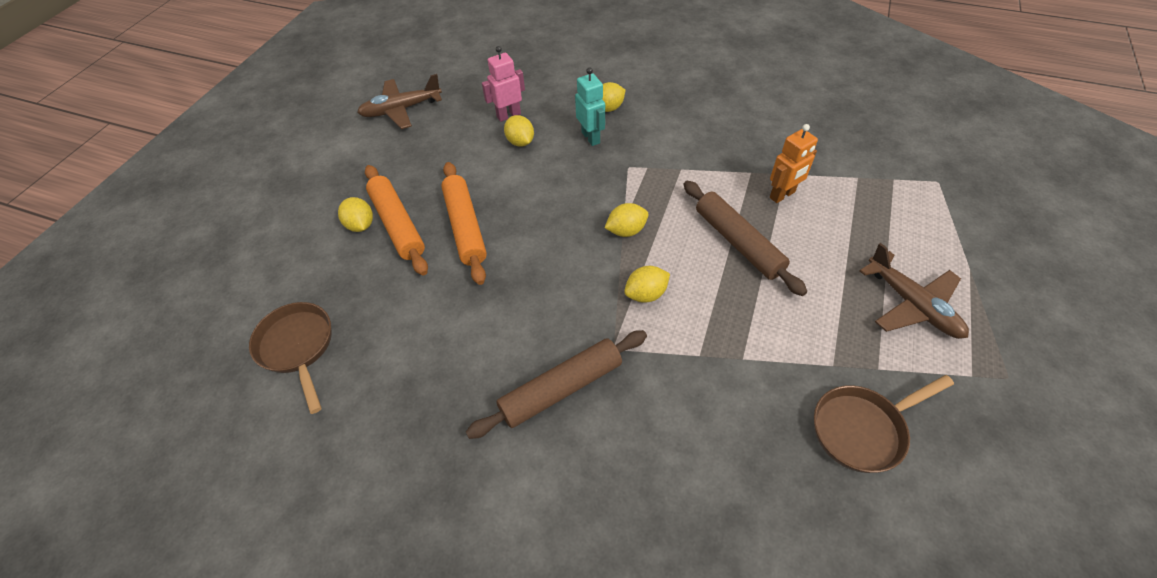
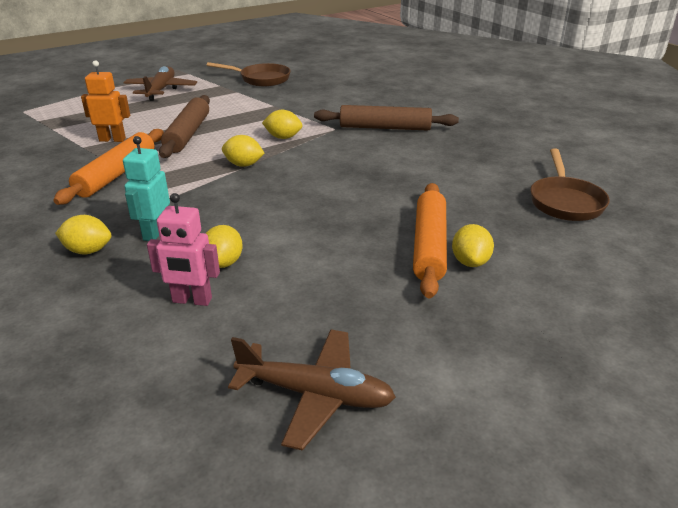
camera: 145 degrees left, 20 degrees down
(465, 227) = (364, 217): orange rolling pin -> orange rolling pin (116, 174)

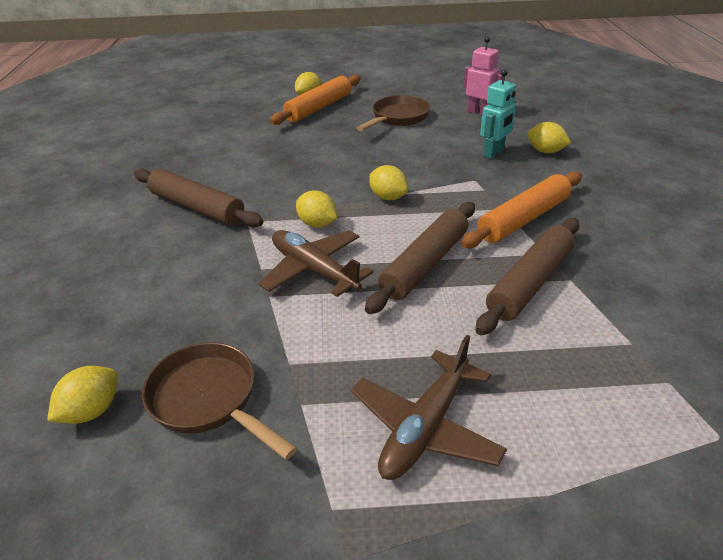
camera: 150 degrees left, 5 degrees up
(112, 139) = (529, 283): orange robot -> brown rolling pin
(223, 263) = (451, 125): yellow lemon -> yellow lemon (92, 411)
(315, 395) = (437, 76): brown plane -> brown plane (314, 270)
(565, 201) = (195, 110): brown pan -> brown pan (398, 118)

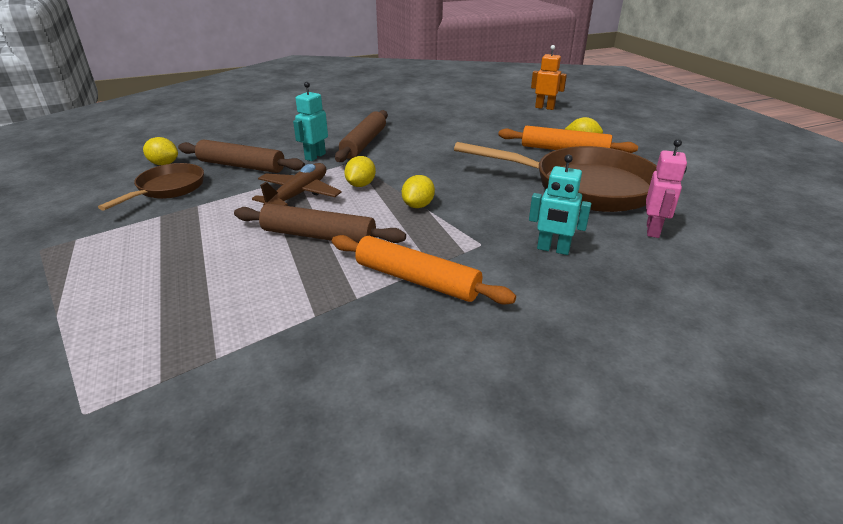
camera: 70 degrees right, 5 degrees down
(205, 248) = (315, 156): none -> turquoise robot
(207, 92) = (544, 108): none -> orange robot
(398, 118) = (584, 187): brown pan -> brown pan, size x1.84
(425, 427) = (130, 260): brown plane -> none
(529, 283) = (303, 291): brown rolling pin -> brown rolling pin (241, 166)
(545, 151) = (590, 285): yellow lemon -> none

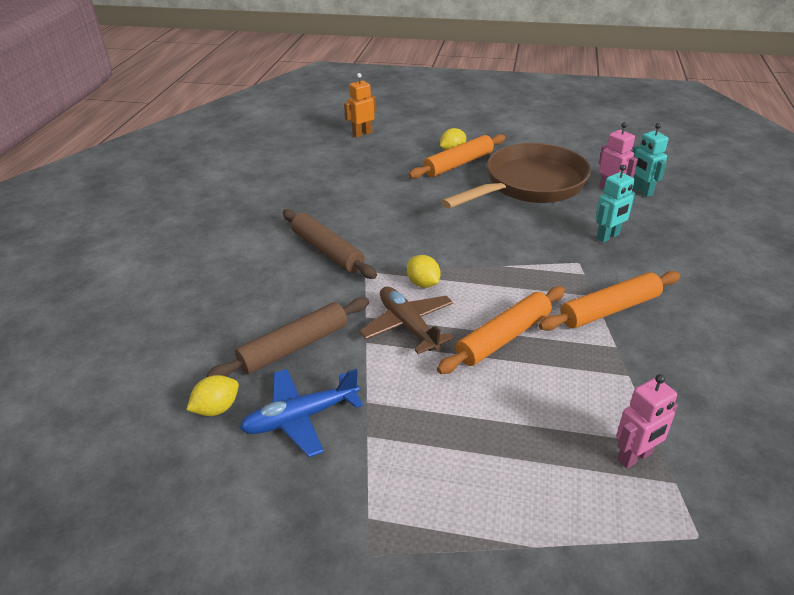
camera: 55 degrees left, 5 degrees up
(167, 189) = (300, 418): brown pan -> blue plane
(188, 346) = (634, 457): none -> pink robot
(315, 156) = (326, 290): turquoise robot -> turquoise robot (641, 191)
(318, 236) = (504, 337): brown rolling pin -> orange rolling pin
(418, 205) = (492, 267): yellow lemon -> none

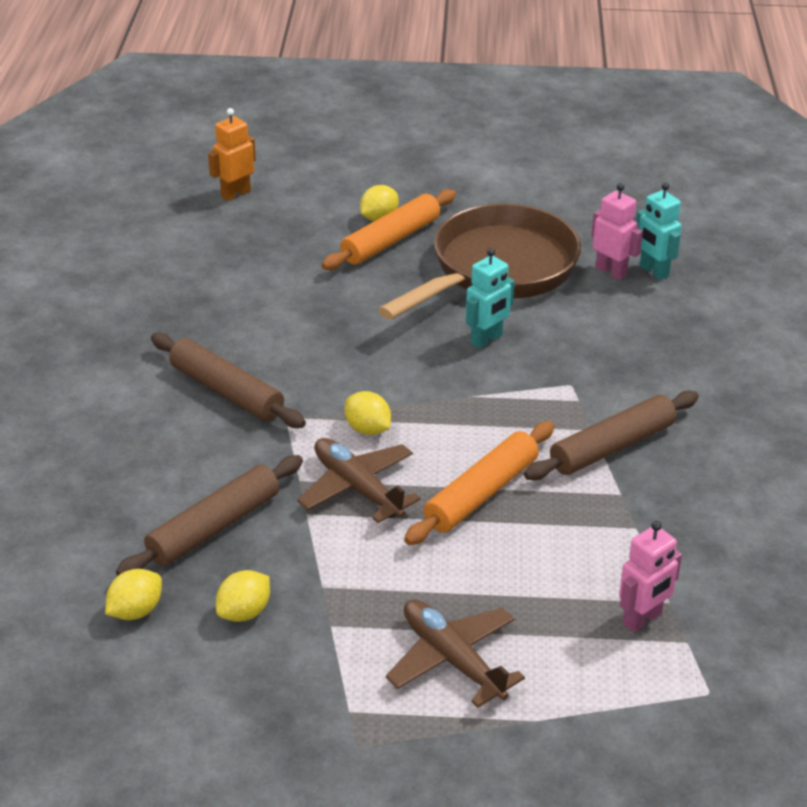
camera: 10 degrees left, 0 degrees up
(300, 418) = (244, 612): blue plane -> yellow lemon
(464, 477) = (452, 659): none -> brown plane
(608, 237) = (608, 344): turquoise robot -> turquoise robot (486, 340)
(610, 310) = (612, 447): orange rolling pin -> brown rolling pin

